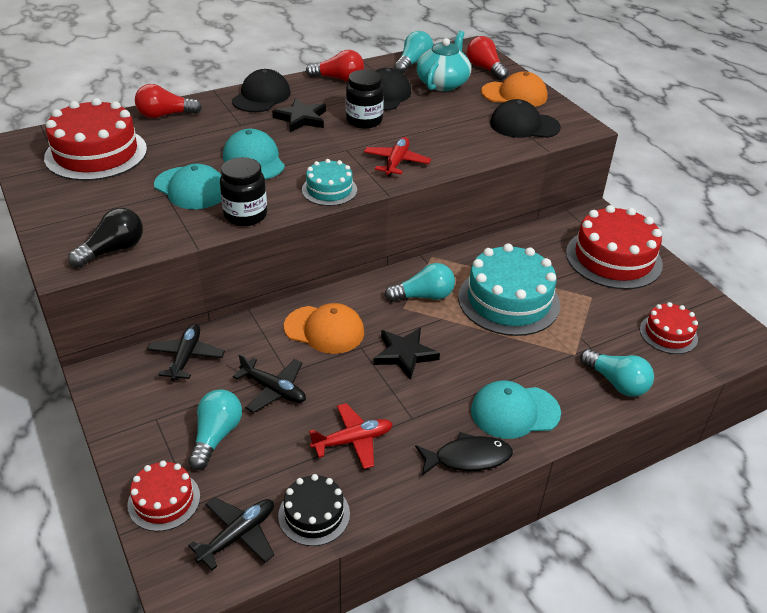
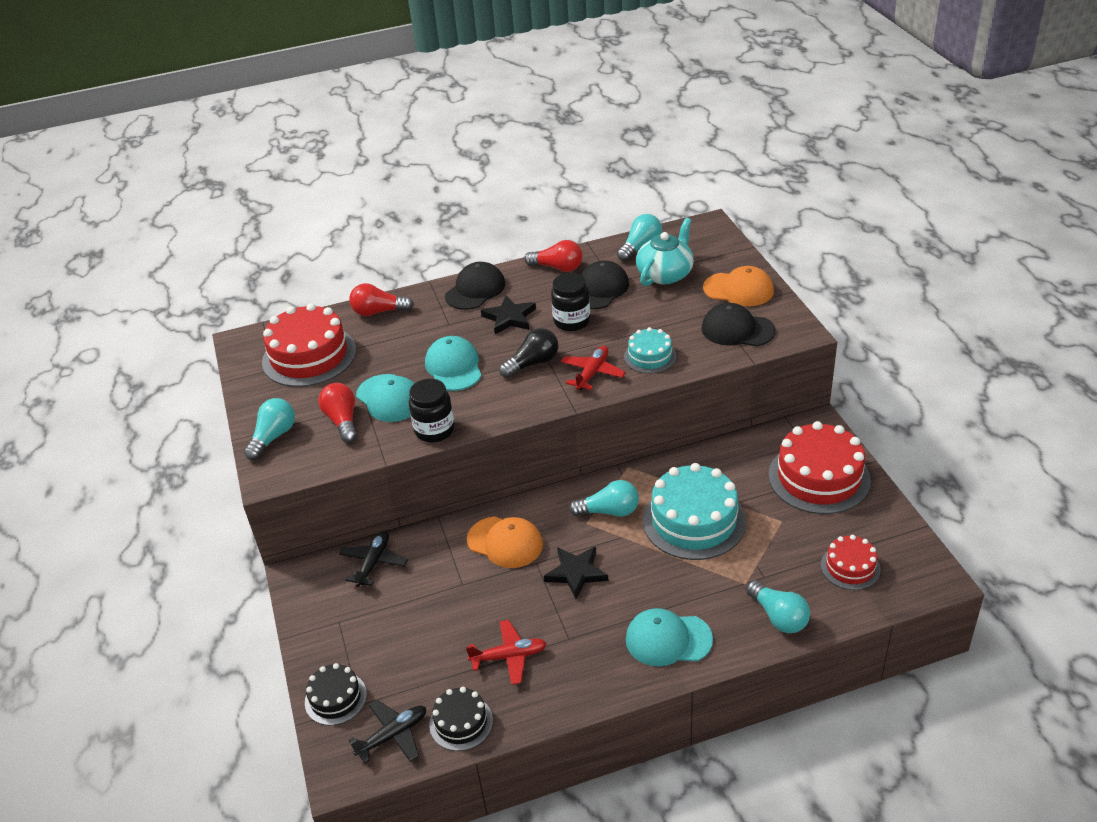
camera: 15 degrees right, 0 degrees up
(113, 250) = (311, 463): black light bulb -> black light bulb (533, 363)
(164, 500) = (335, 698): red cake -> black cake
(216, 436) = (388, 642): turquoise light bulb -> turquoise light bulb (273, 437)
(273, 390) = (447, 601): black plane -> none
(329, 190) = (519, 404): turquoise cake -> turquoise cake (650, 356)
(468, 458) = (611, 682): black fish -> none
(485, 69) = (716, 254): red light bulb -> red light bulb (342, 421)

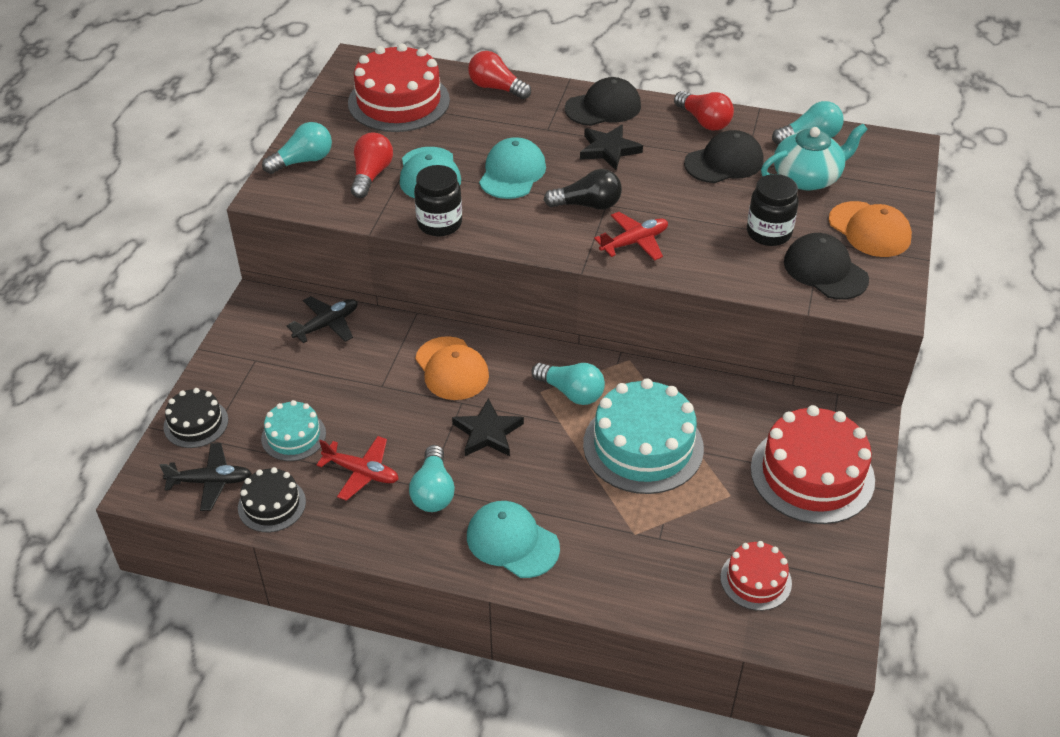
camera: 30 degrees right, 5 degrees up
(572, 321) = (665, 181): black jar -> black jar (768, 233)
(650, 356) = (707, 254): turquoise cake -> turquoise cake (293, 436)
(778, 617) = (636, 584): turquoise light bulb -> turquoise light bulb (433, 491)

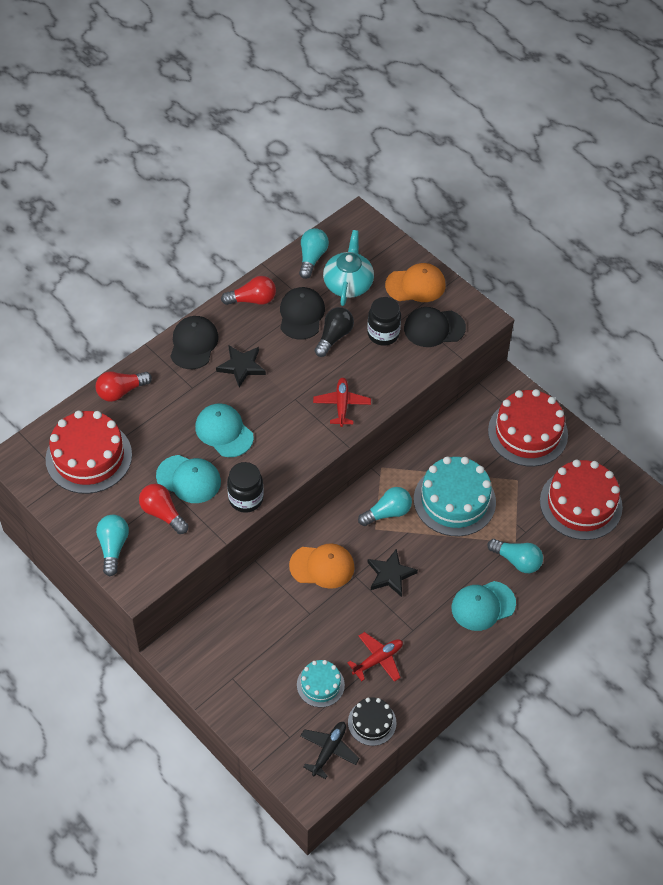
camera: 60 degrees left, 10 degrees up
(196, 423) = (269, 739): black cake -> none
(327, 325) = (228, 619): black plane -> none
(433, 491) = (418, 628): turquoise light bulb -> turquoise light bulb (517, 561)
(587, 205) = (288, 409): black light bulb -> black light bulb (334, 337)
(756, 580) = (581, 504): red cake -> red cake, size x1.86

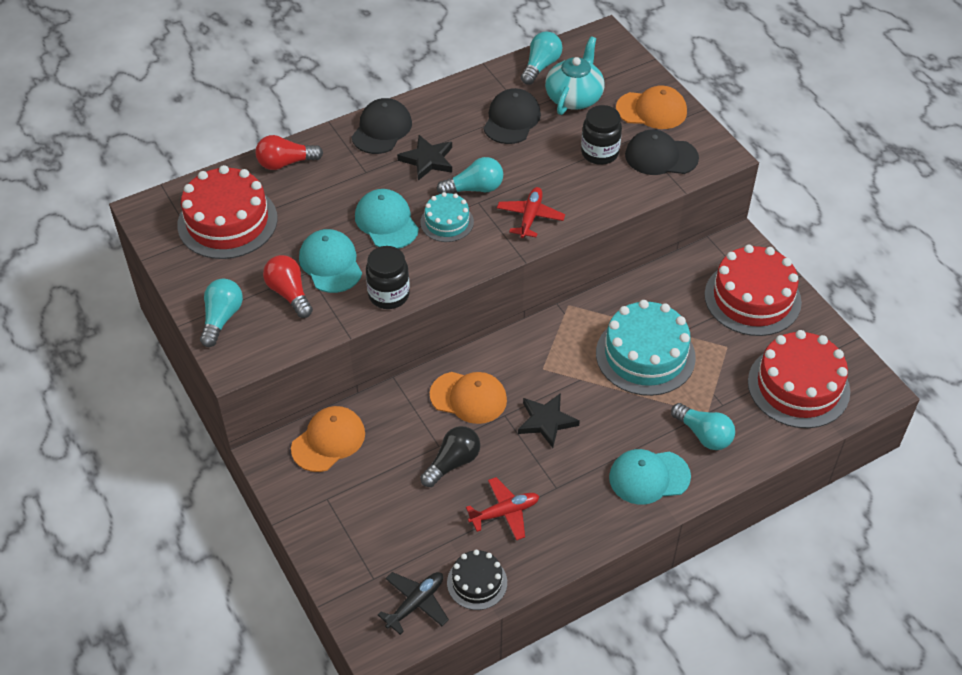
camera: 15 degrees right, 5 degrees down
(189, 479) = (330, 263): turquoise cap -> turquoise cap turned 150 degrees counterclockwise
(218, 628) = (328, 440): none -> orange cap
(252, 300) = (461, 96): red light bulb -> none
(320, 685) = (428, 527): turquoise cake -> turquoise cake (447, 222)
(334, 337) = (542, 147): black light bulb -> black light bulb (453, 463)
(387, 512) = (562, 354): turquoise light bulb -> turquoise light bulb (474, 188)

